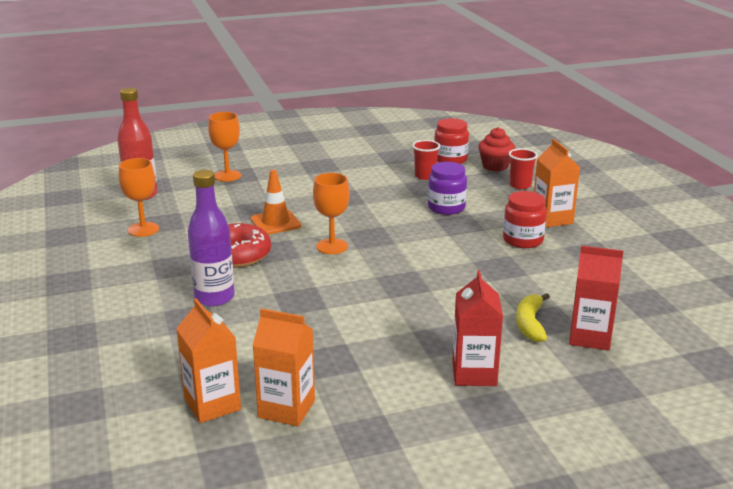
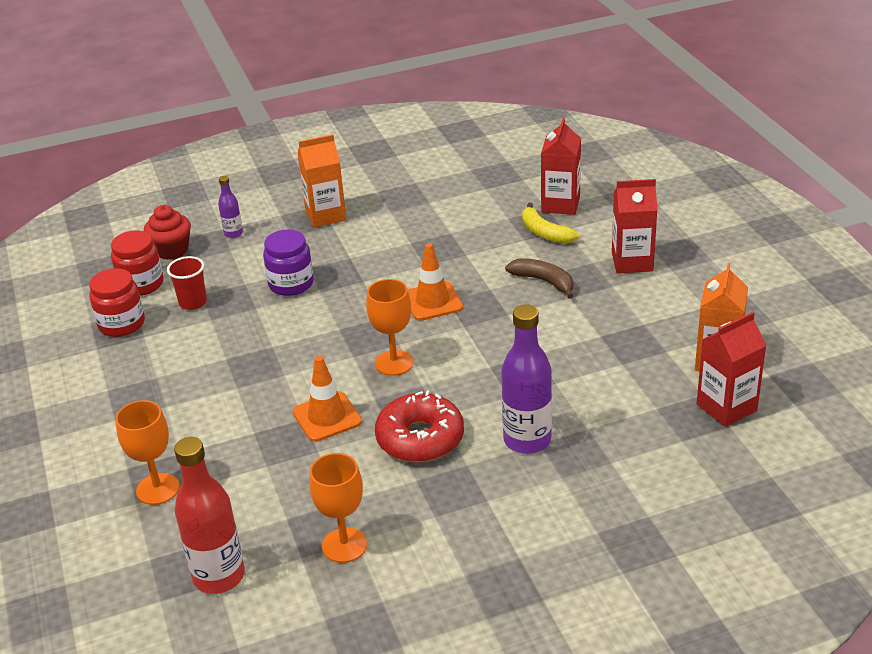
camera: 90 degrees left, 10 degrees up
(212, 404) = (726, 407): orange carton -> red carton
(414, 263) = (432, 301): none -> orange traffic cone
(441, 318) = (544, 281): none -> brown banana
(520, 185) = (233, 233): red cup -> purple bottle
(523, 240) = (376, 234): red jar -> red jar (122, 324)
(530, 324) = (544, 233): yellow banana -> yellow banana turned 45 degrees clockwise

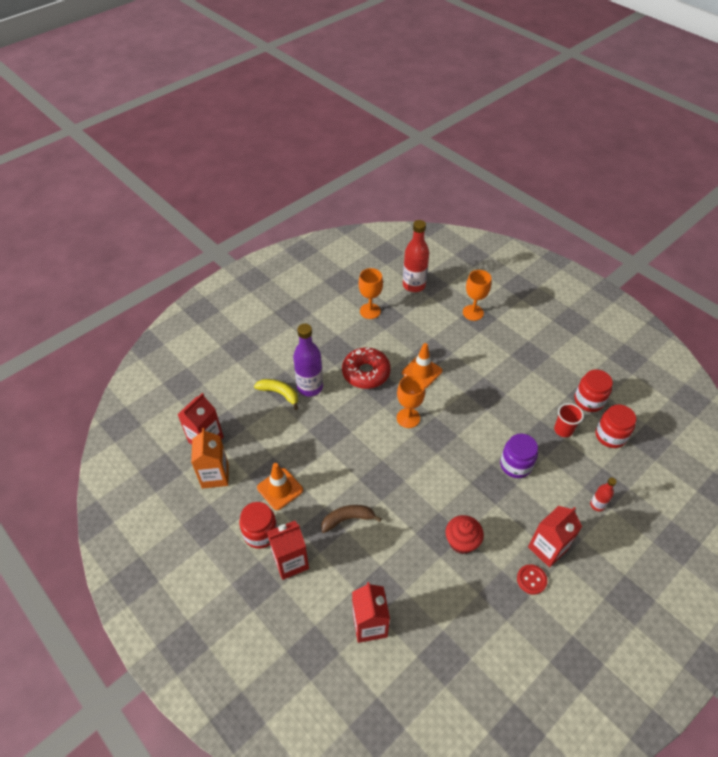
camera: 155 degrees right, 15 degrees up
(171, 250) = (623, 473): red cupcake -> red cupcake (461, 542)
(233, 233) = (597, 505): purple bottle -> red bottle
(325, 215) = (547, 548): orange carton -> red carton
(365, 200) = (531, 580): none -> red button
(432, 301) = (413, 476): orange traffic cone -> orange traffic cone (280, 489)
(544, 233) = (368, 578): yellow banana -> yellow banana (279, 393)
(544, 281) = (347, 519): brown banana -> brown banana turned 150 degrees clockwise
(663, 292) = (260, 533): none -> red jar

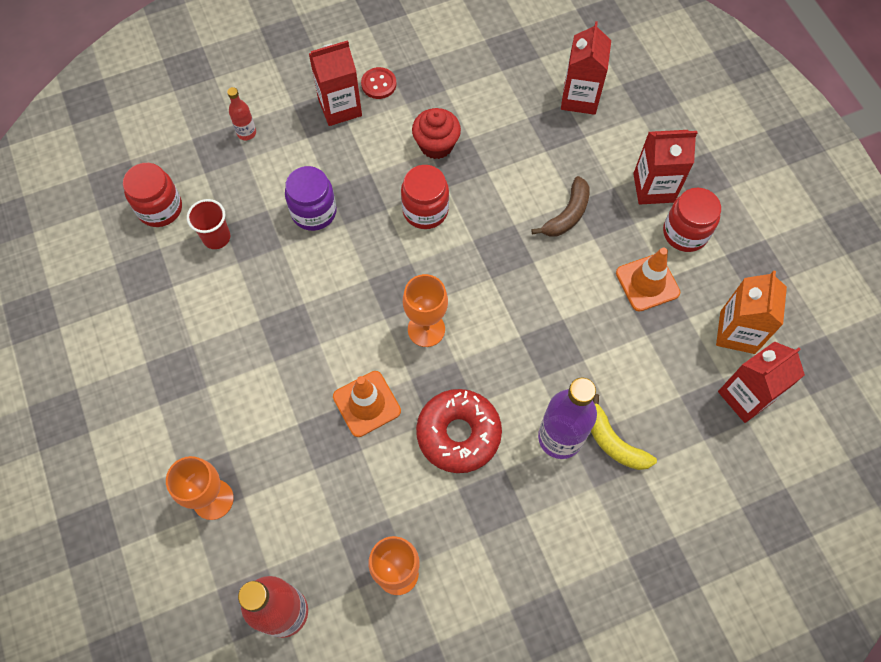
camera: 160 degrees left, 15 degrees up
(347, 519) = (567, 214): brown banana -> brown banana turned 60 degrees counterclockwise
(588, 400) = (147, 267): red jar -> red jar (425, 210)

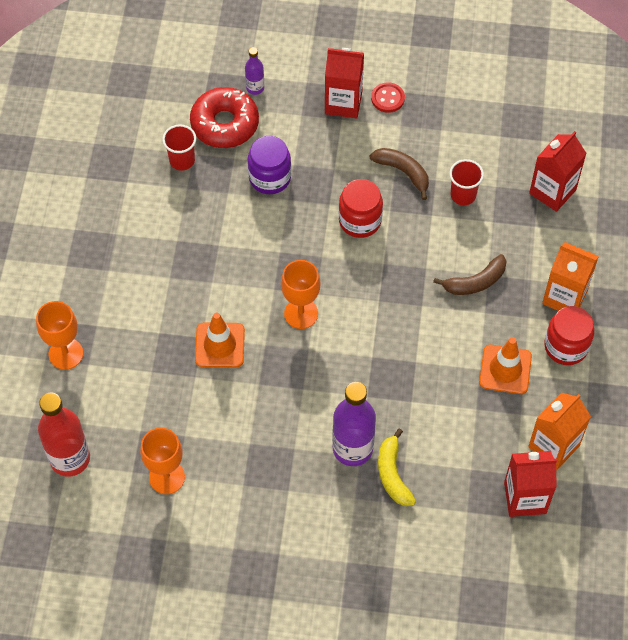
camera: 30 degrees right, 5 degrees down
(160, 208) = (152, 116): red jar -> none
(246, 133) = (255, 88): red bottle -> purple bottle
(436, 145) = (403, 172): red cupcake -> brown banana
(458, 434) = (275, 404): red donut -> red donut (225, 124)
(504, 140) = (463, 195): none -> red cup
(653, 188) = (564, 297): red carton -> orange carton

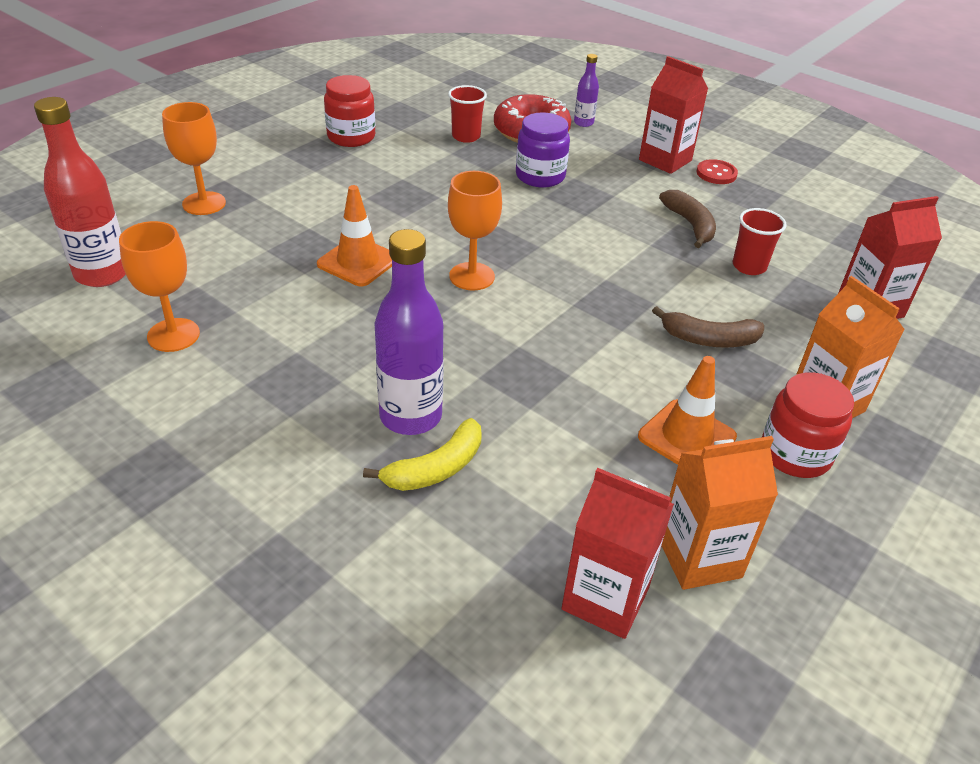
camera: 30 degrees right, 20 degrees down
(360, 221) = (608, 238): red jar -> red jar (351, 137)
(393, 474) = (436, 468): yellow banana -> yellow banana turned 150 degrees counterclockwise

